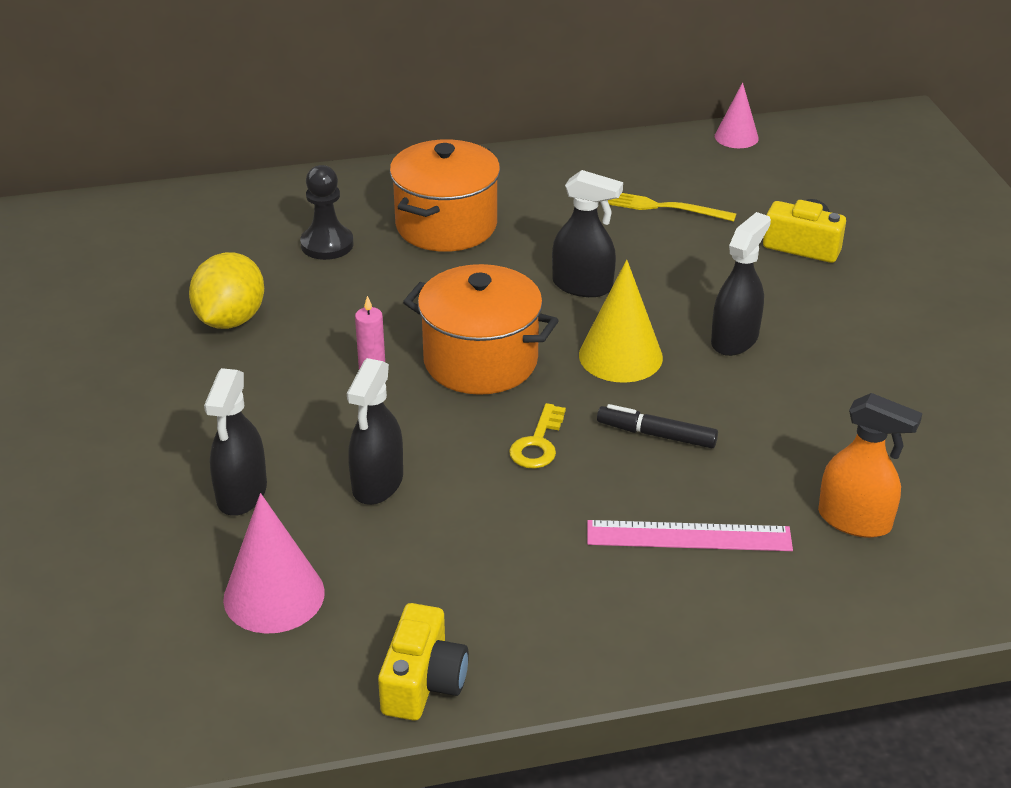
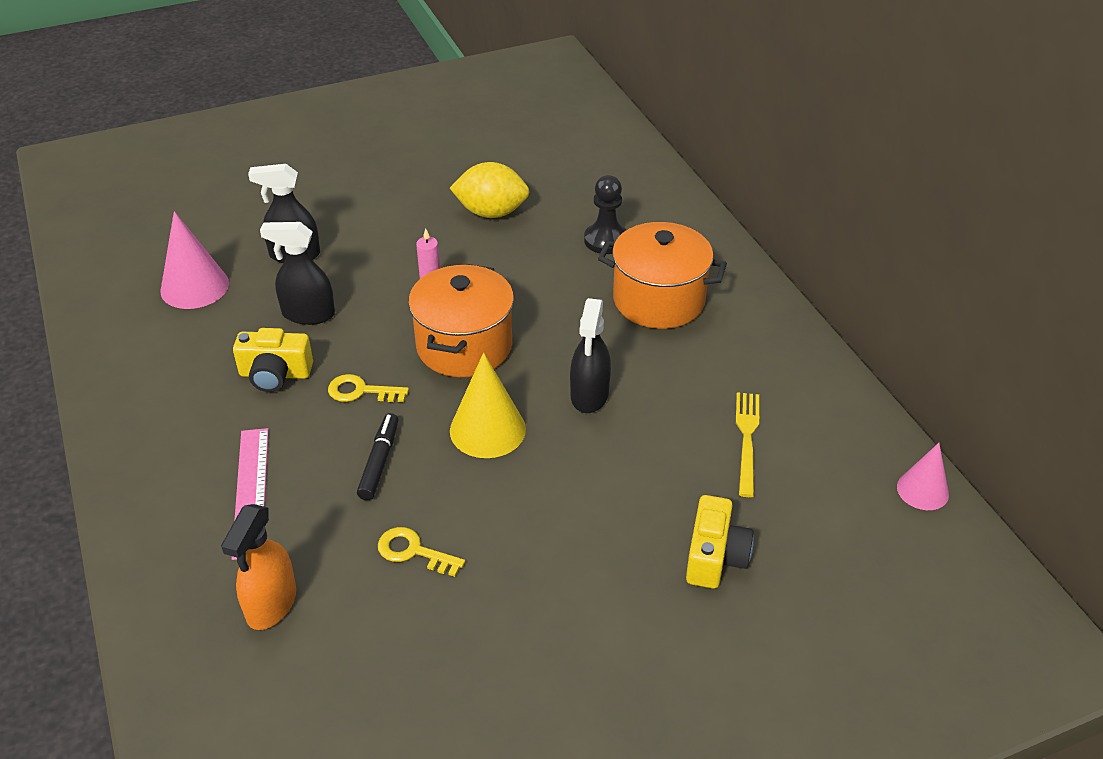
camera: 80 degrees right, 5 degrees up
(423, 682) = (109, 365): yellow camera -> yellow camera (275, 374)
(735, 339) = (530, 507): black spray bottle -> none
(788, 417) = (414, 552): none -> yellow key

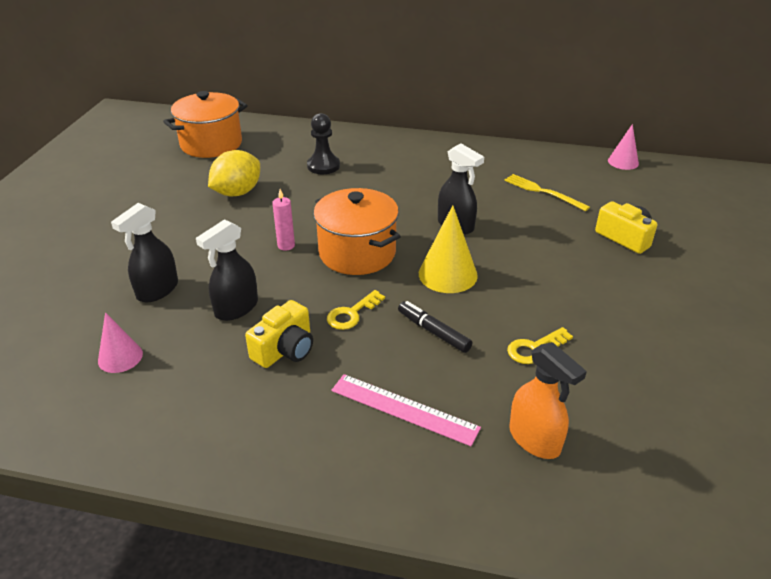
camera: 55 degrees left, 5 degrees down
(194, 287) = (120, 357): pink cone -> pink cone, size x0.64
(658, 300) = (399, 171): orange pot -> orange pot (211, 144)

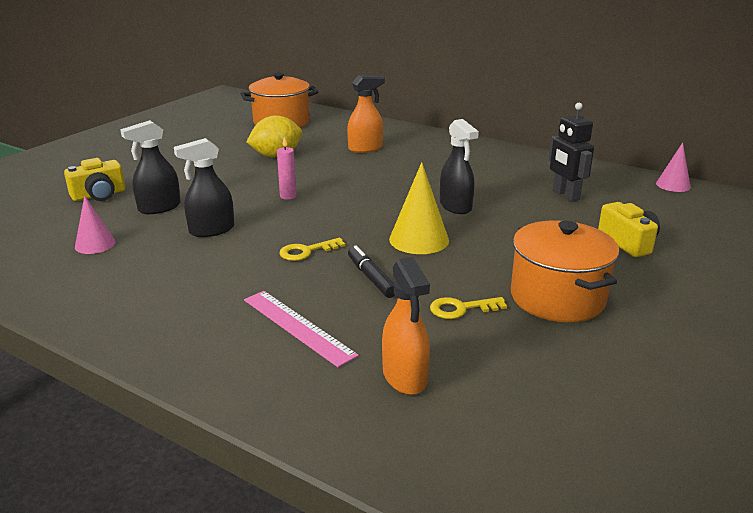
camera: 20 degrees right, 10 degrees down
(285, 349) = (228, 264): yellow camera -> yellow camera (99, 195)
(323, 166) = (365, 148): black pawn -> orange spray bottle
(357, 253) = (346, 211): orange pot -> orange pot (557, 298)
(543, 192) = (565, 195): yellow fork -> black robot

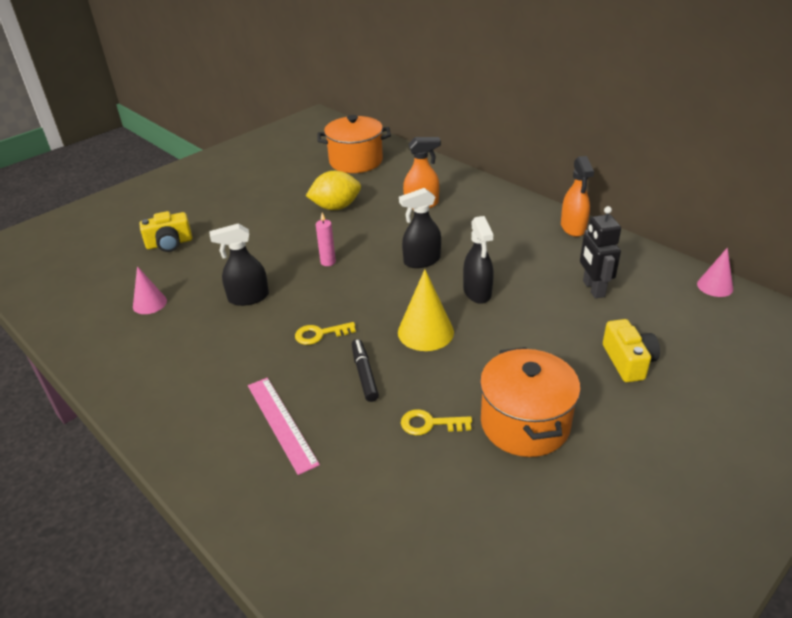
camera: 15 degrees right, 10 degrees up
(159, 208) = (213, 265): black spray bottle -> black spray bottle (421, 261)
(405, 377) = (349, 495): orange spray bottle -> orange spray bottle (573, 228)

